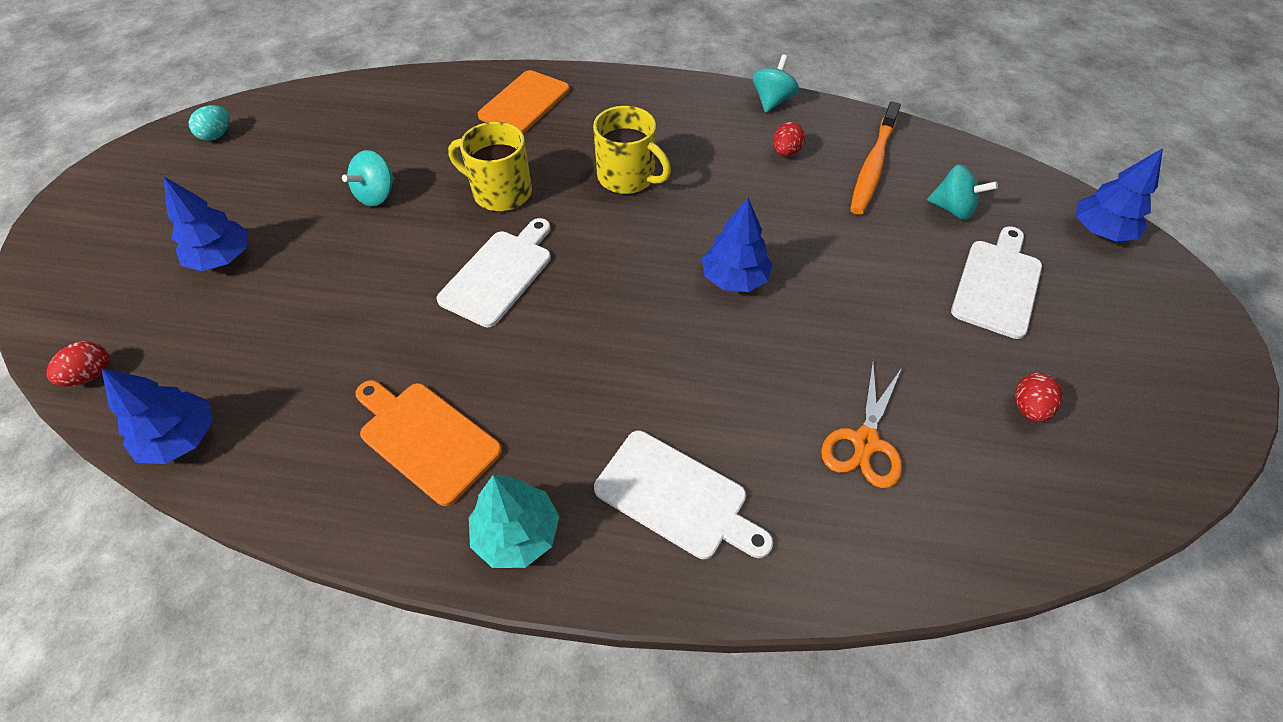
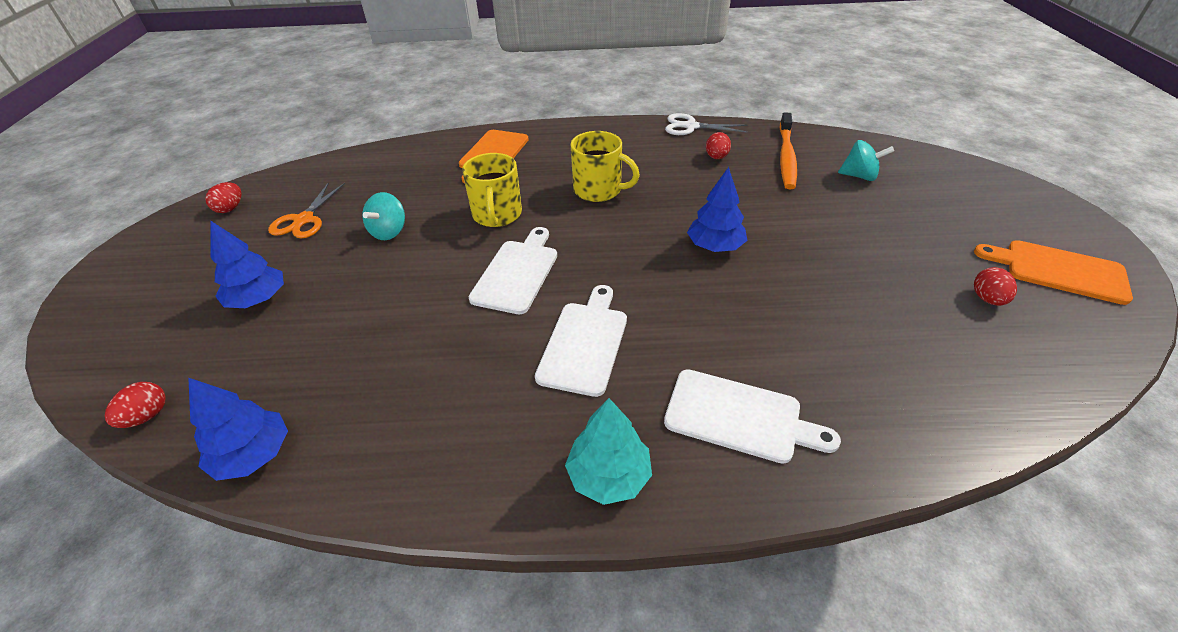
camera: 10 degrees left, 10 degrees down
(217, 135) = (230, 208): turquoise egg -> red egg
(426, 438) = (495, 411): orange cutting board -> orange cutting board (1058, 270)
(501, 192) = (497, 215): yellow mug -> yellow mug turned 105 degrees counterclockwise
(772, 101) = (690, 126): turquoise spinning top -> white scissors
(865, 442) = (875, 346): orange scissors -> orange scissors (304, 220)
(997, 284) = (918, 219): white cutting board -> white cutting board (584, 343)
(1100, 231) = (972, 175): blue tree -> none

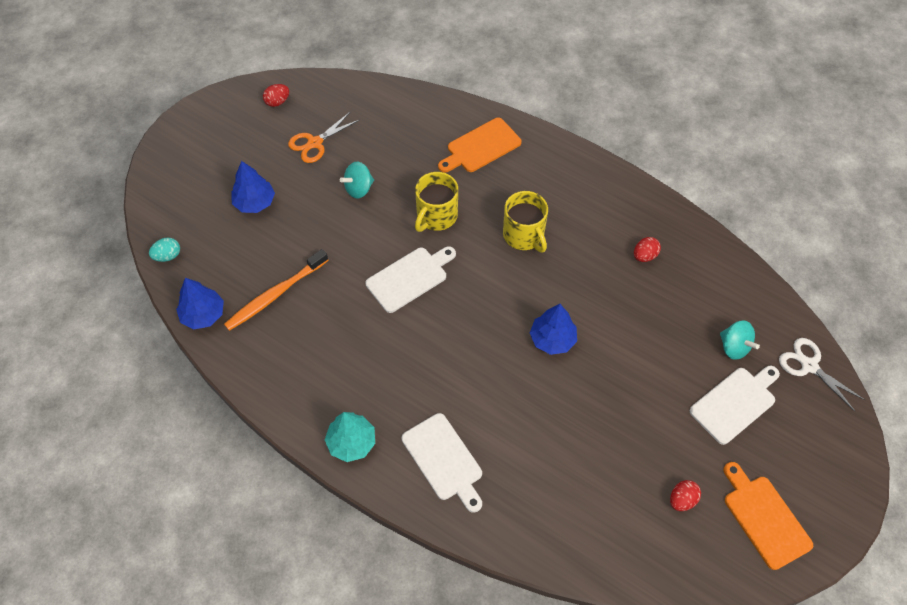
camera: 35 degrees right, 15 degrees up
(147, 416) = (168, 256): red egg -> turquoise egg
(584, 343) = (405, 357): white cutting board -> white cutting board (735, 403)
(690, 126) = (662, 207): white scissors -> white scissors (809, 366)
(786, 157) = (700, 290): orange toothbrush -> orange toothbrush (275, 295)

